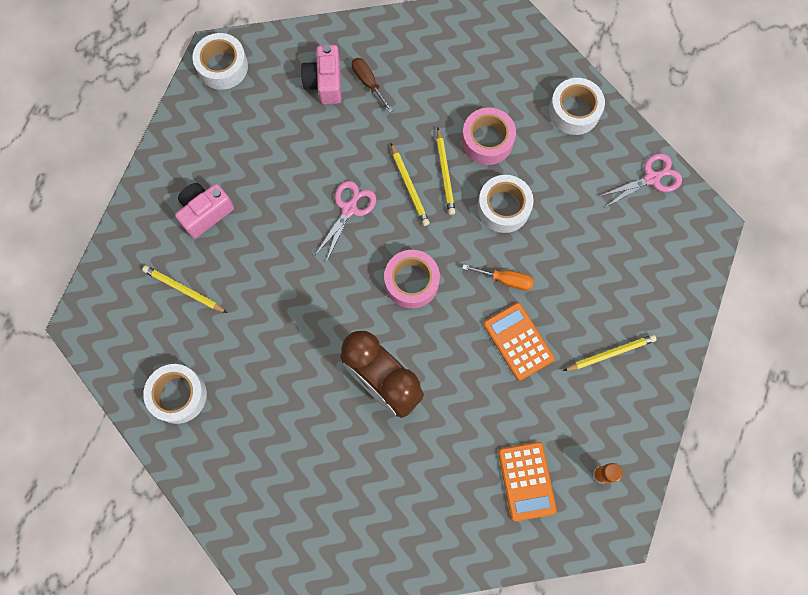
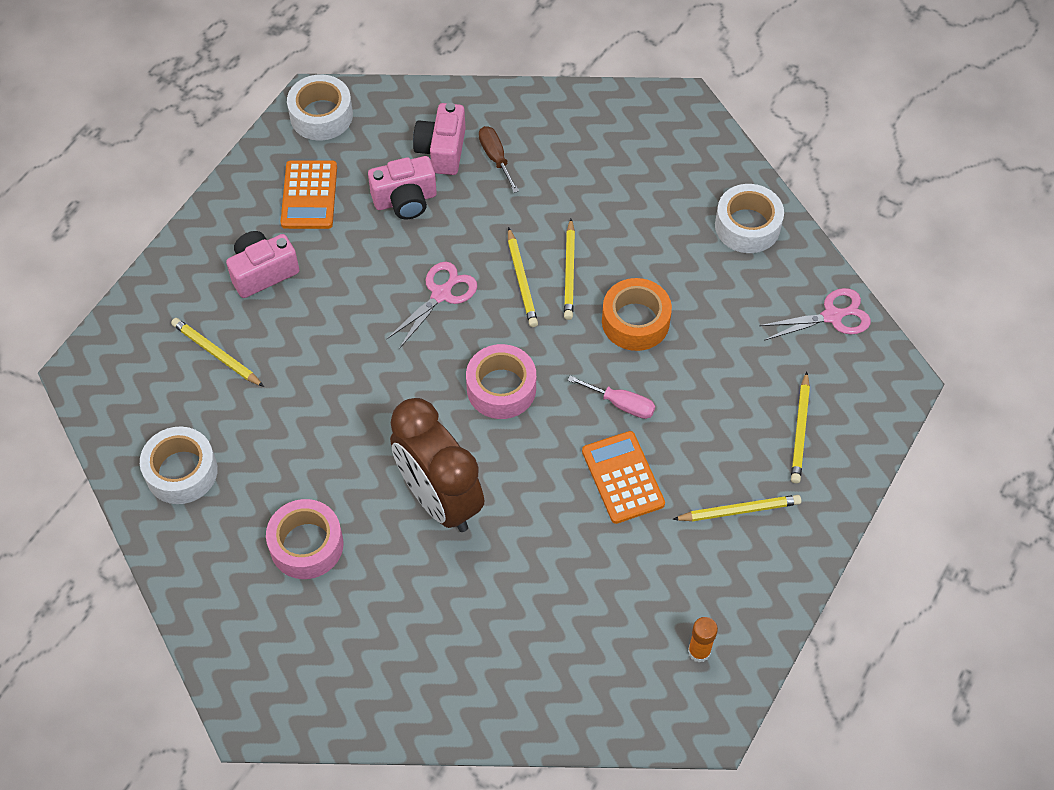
camera: 10 degrees right, 15 degrees down
(305, 131) = (405, 200): none -> pink camera
(487, 141) = (630, 243): pink tape -> pink tape (306, 545)
(503, 207) = (635, 321): white tape -> orange tape
(505, 280) = (621, 404): orange screwdriver -> pink screwdriver
(526, 481) = (600, 643): orange calculator -> orange calculator (309, 195)
(644, 279) = (799, 431): none -> yellow pencil

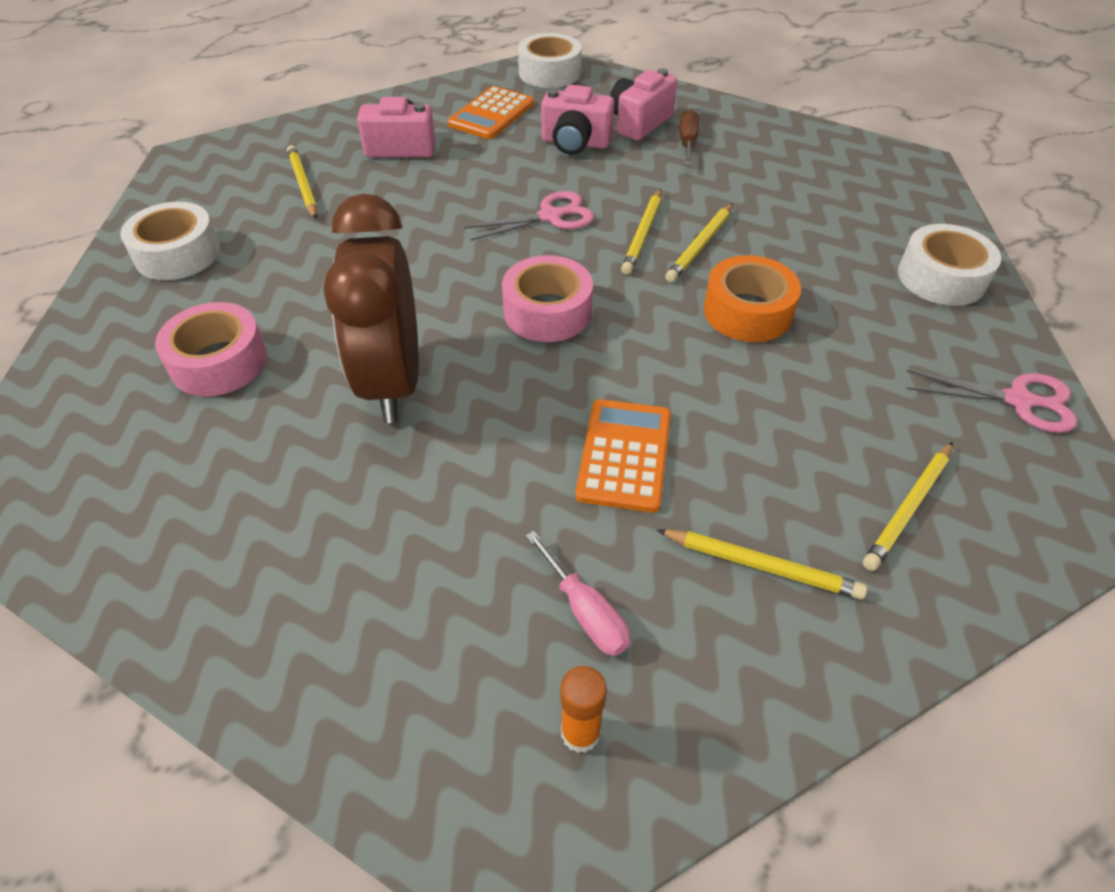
camera: 30 degrees right, 10 degrees down
(621, 404) = (676, 380): pink screwdriver -> pink screwdriver (585, 612)

